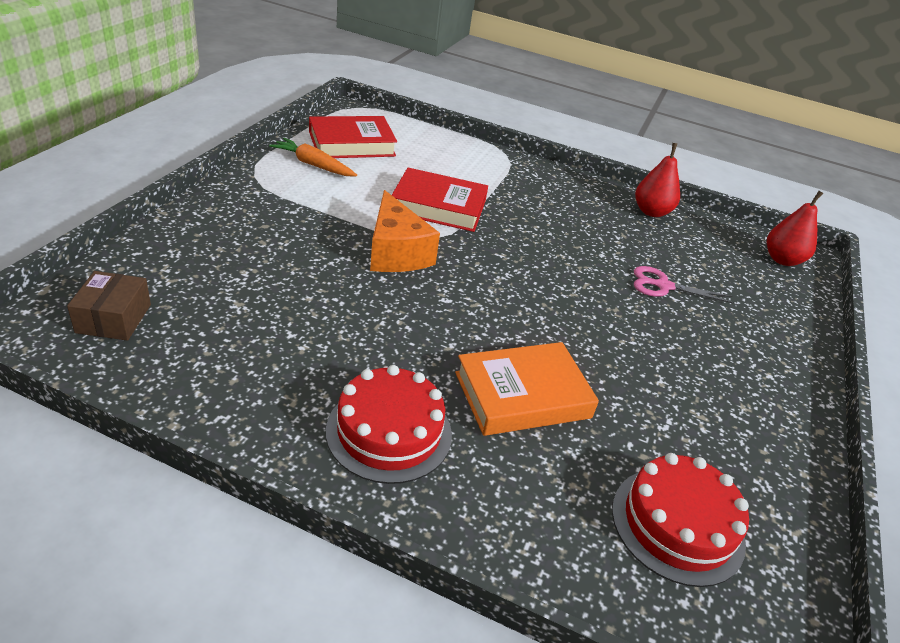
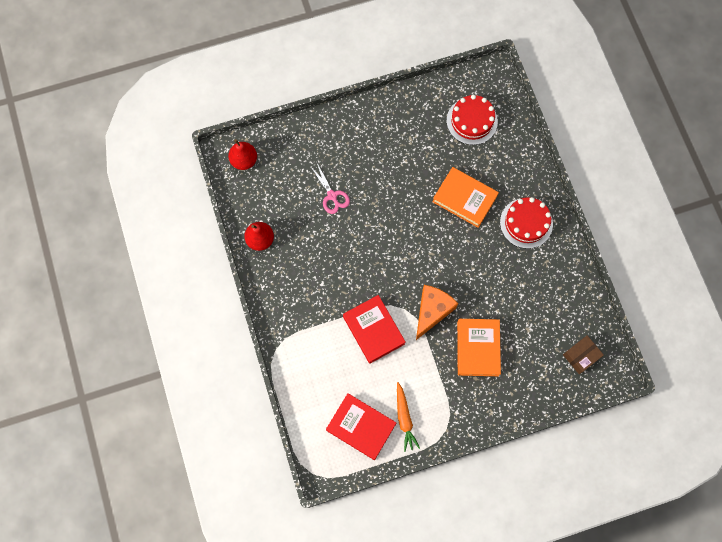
camera: 125 degrees left, 35 degrees up
(293, 250) = (478, 348): none -> orange book

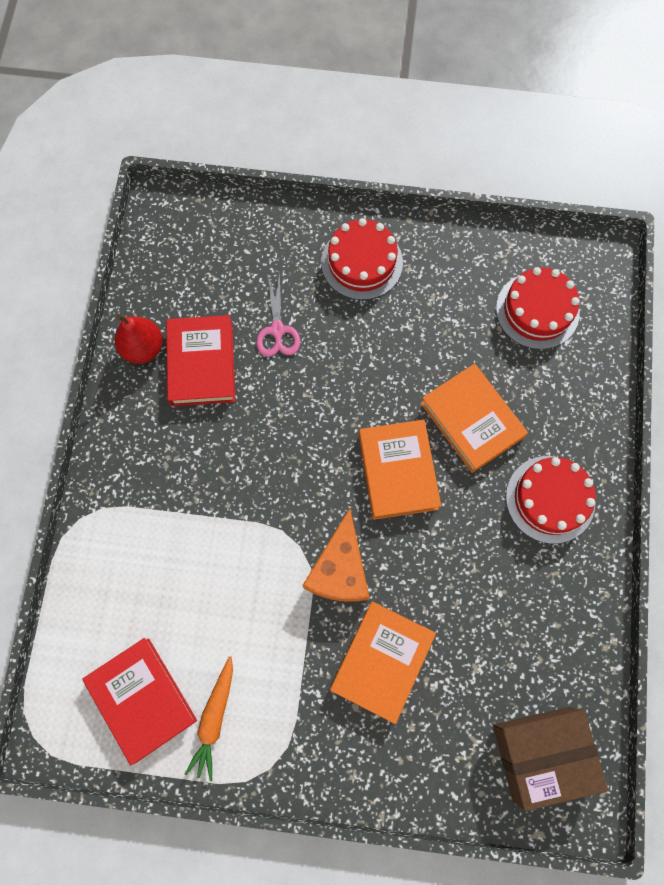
camera: 25 degrees right, 0 degrees up
(244, 160) = (180, 227): red pear -> none
(360, 136) = (362, 262): none -> red cake
(373, 330) = (237, 557): red book -> red book (202, 364)
(432, 311) = (339, 569): orange cheese -> orange cheese turned 135 degrees clockwise
(438, 245) = (398, 471): none -> orange book
(581, 356) = (541, 753): brown box -> brown box, size x1.67

